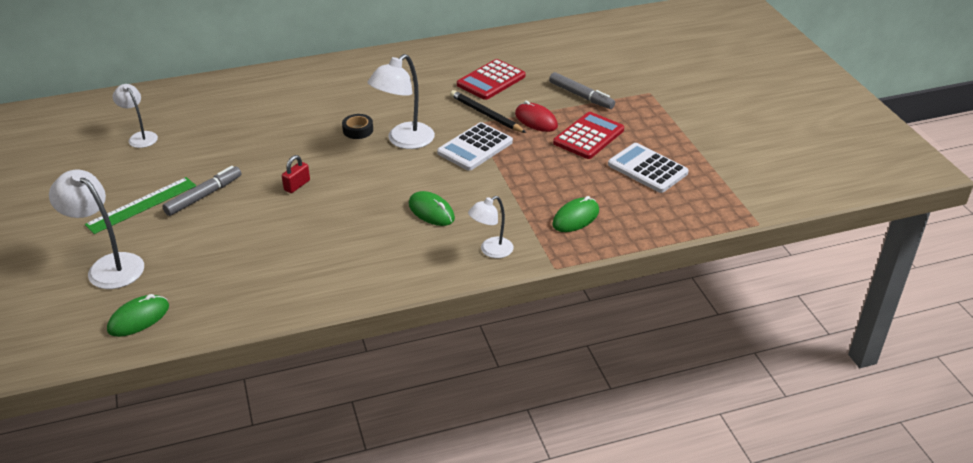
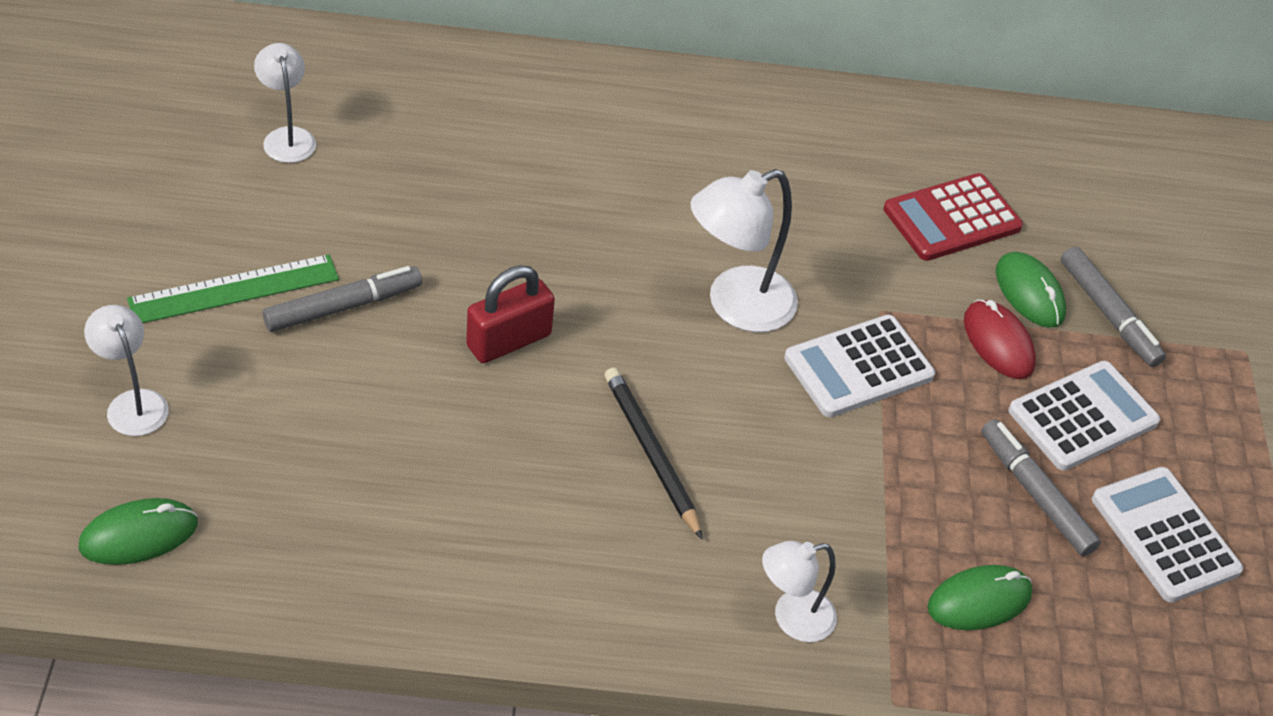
camera: 15 degrees right, 10 degrees up
(108, 266) = (133, 403): white lamp -> white lamp, size x0.61
(297, 185) = (509, 340): red padlock -> red padlock, size x1.58
(358, 130) = (663, 252): black tape -> none
(431, 211) = (720, 487): green mouse -> green mouse (1029, 293)
(486, 114) = (910, 296): black pencil -> black pencil (651, 453)
(581, 171) = (1035, 494): none -> grey marker
(589, 136) = (1083, 417): red calculator -> white calculator

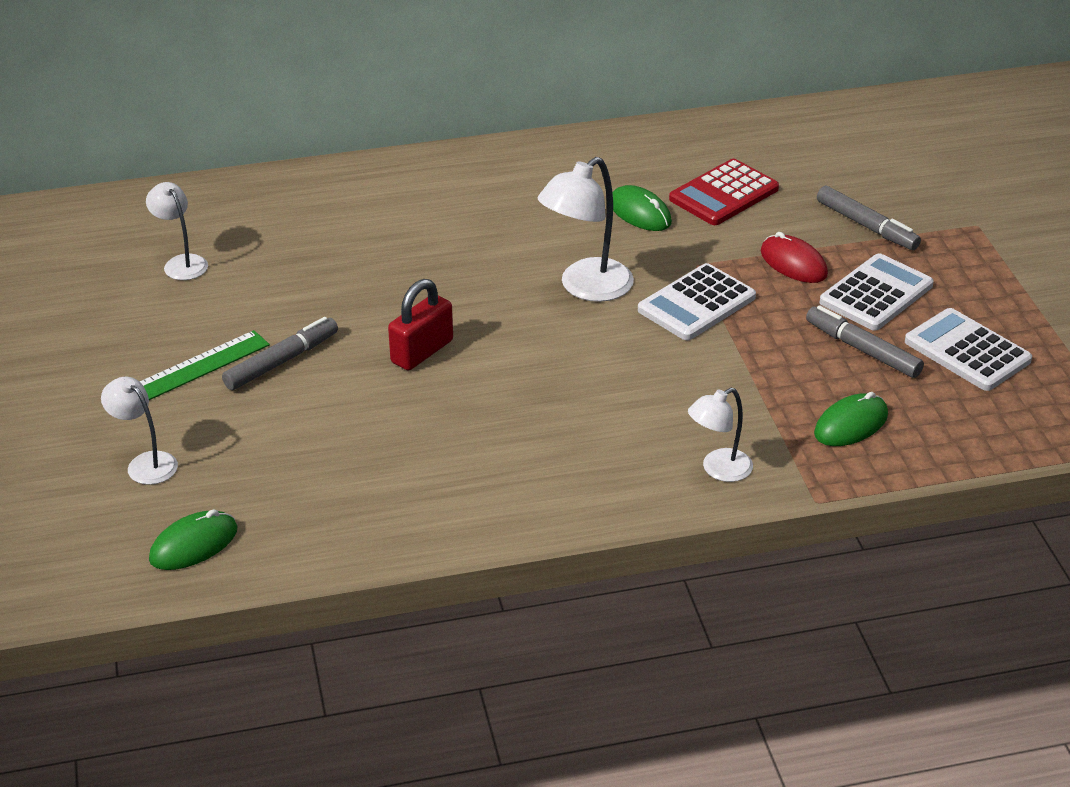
camera: 10 degrees left, 10 degrees down
(651, 453) = (565, 395): black pencil -> none
(1029, 293) = (802, 227): green mouse -> green mouse (640, 213)

